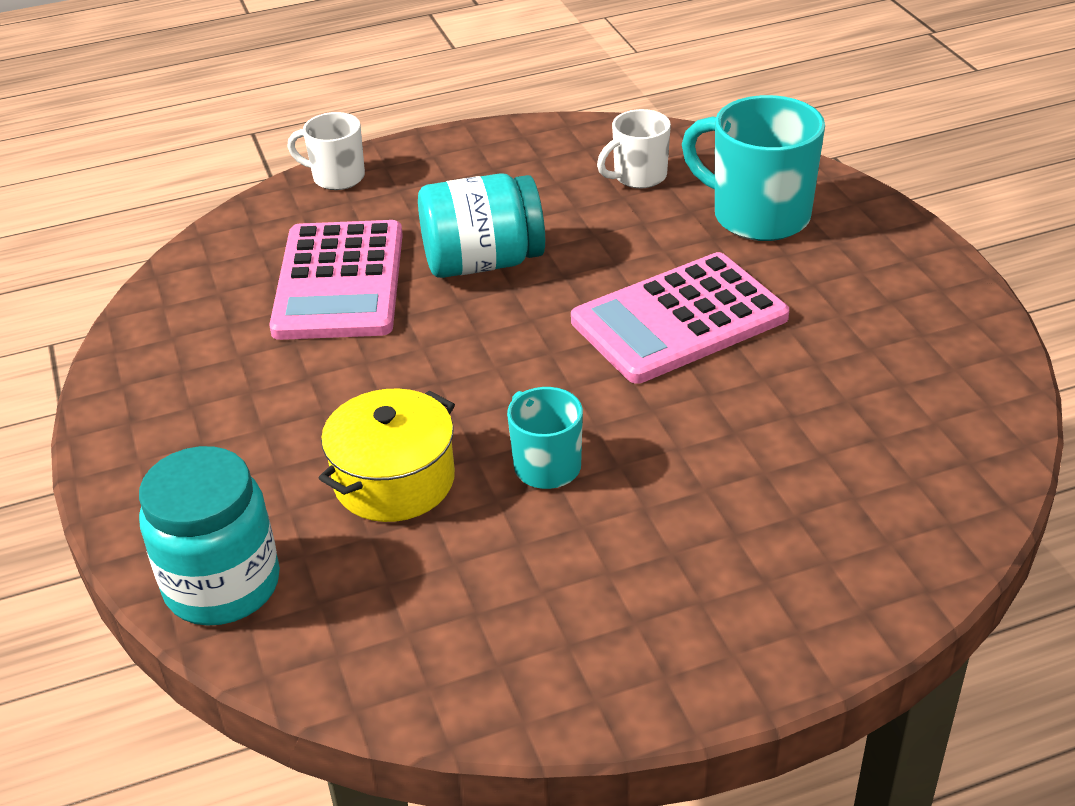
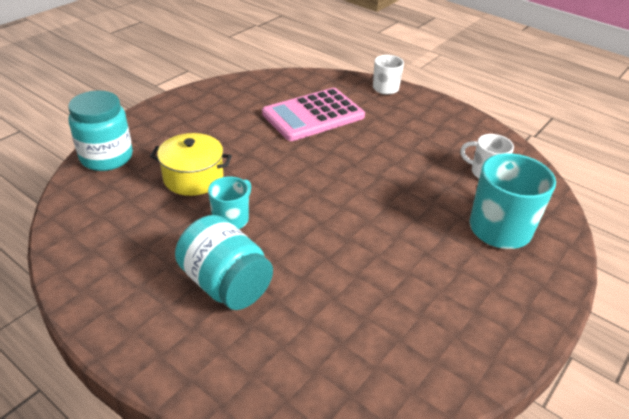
camera: 55 degrees right, 0 degrees up
(483, 262) = (364, 148): turquoise jar -> turquoise jar (226, 284)
(679, 319) = (378, 227): pink calculator -> none

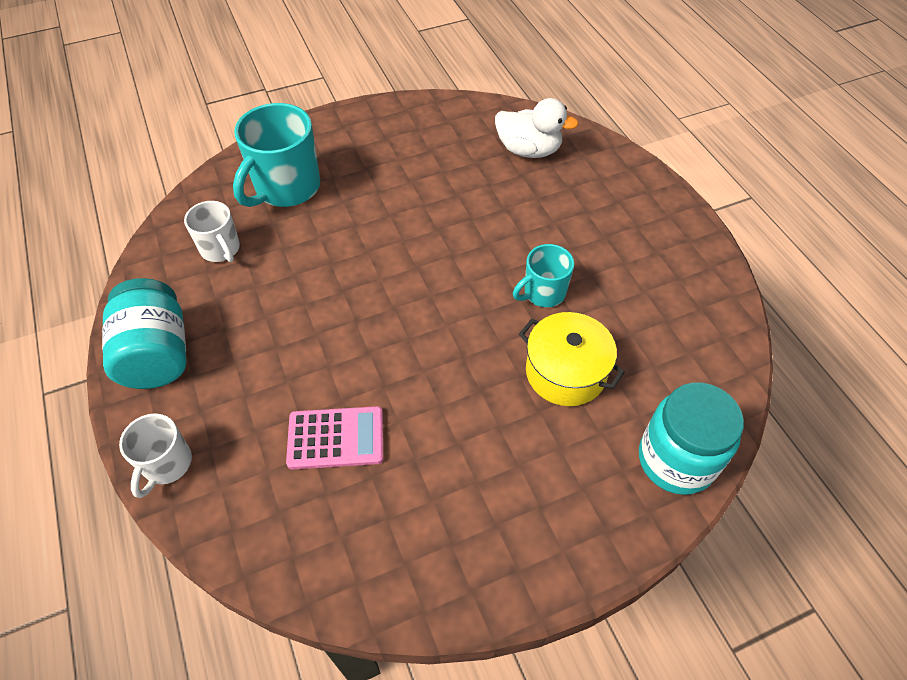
camera: 150 degrees left, 15 degrees up
(226, 284) = (577, 226): turquoise jar -> turquoise jar (157, 354)
(313, 115) = (336, 438): pink calculator -> pink calculator, size x0.63
(319, 356) = (529, 150): none -> white duck

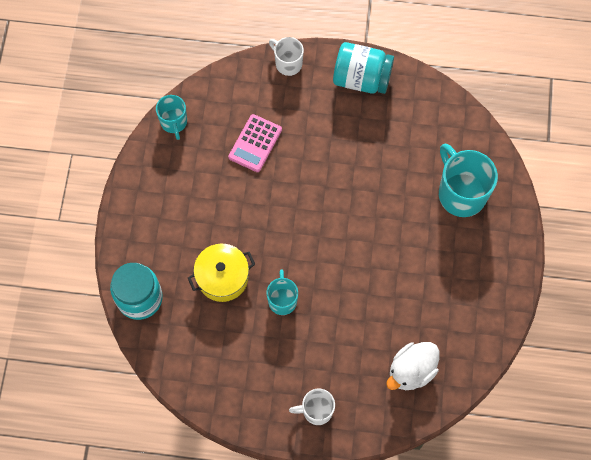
camera: 120 degrees right, 15 degrees up
(221, 249) = (425, 135): white mug -> white mug (316, 410)
(362, 585) = (174, 122): none -> turquoise mug

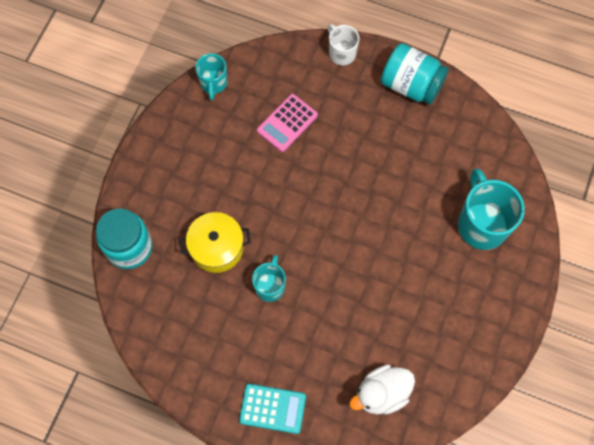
camera: 15 degrees right, 0 degrees up
(316, 410) = (272, 408): white mug -> turquoise calculator

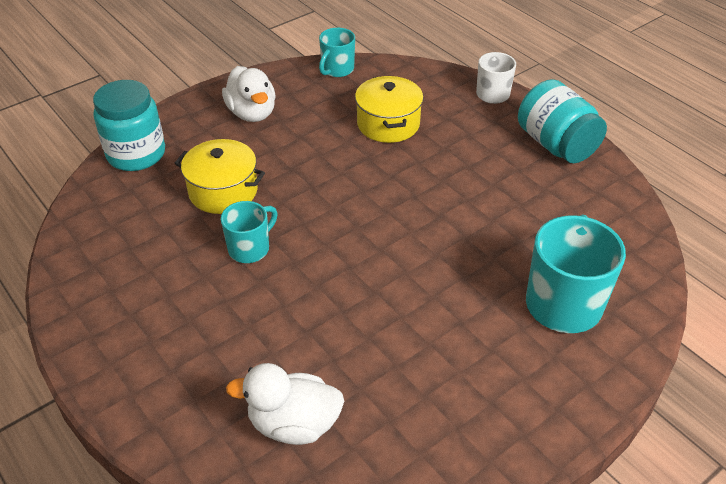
camera: 30 degrees right, 25 degrees down
(182, 163) = (252, 113): none -> white duck
(272, 408) = (144, 369): turquoise calculator -> none
(287, 123) = (388, 124): pink calculator -> yellow pot

